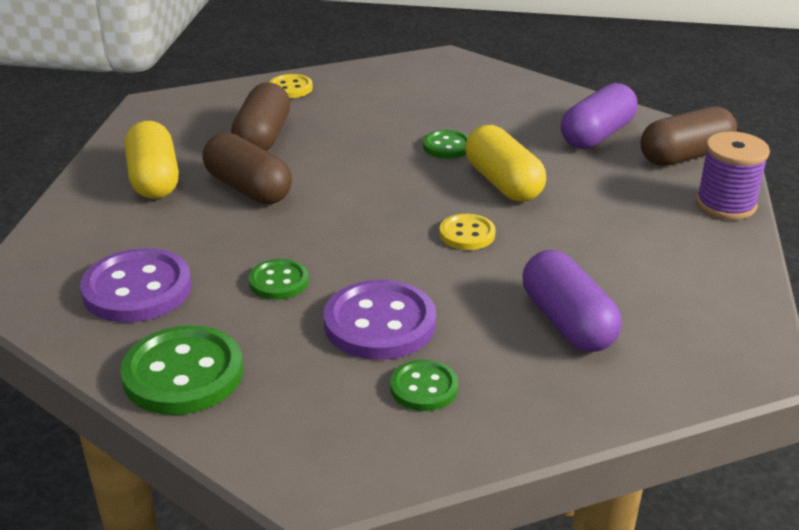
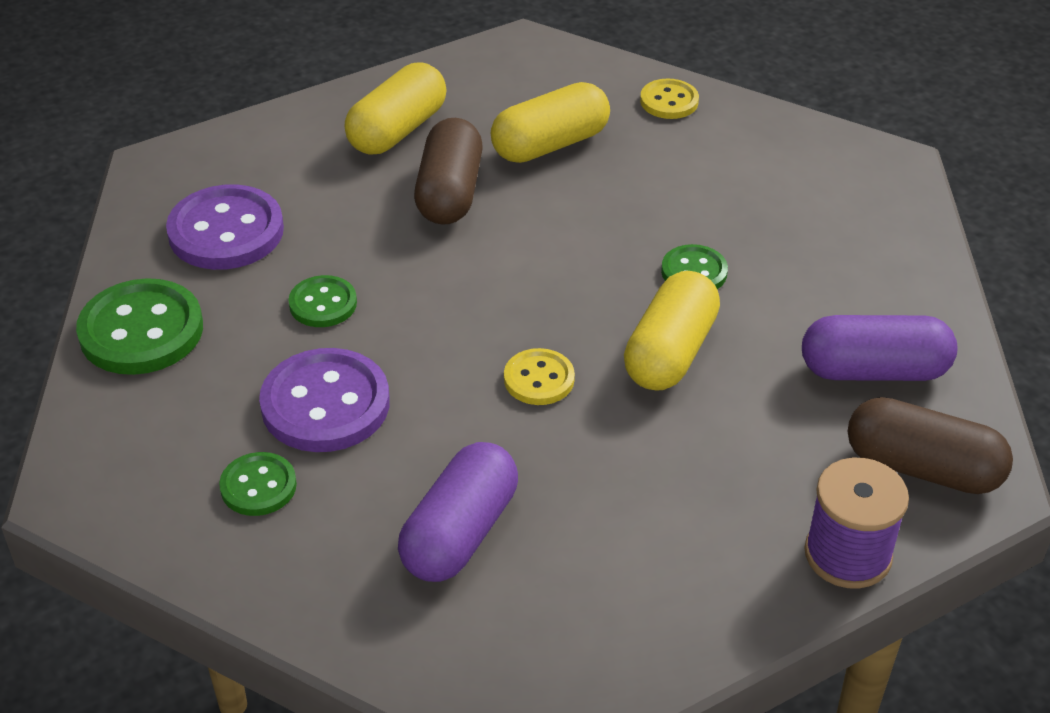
camera: 50 degrees right, 10 degrees up
(262, 137) = (550, 144): brown capsule -> yellow capsule

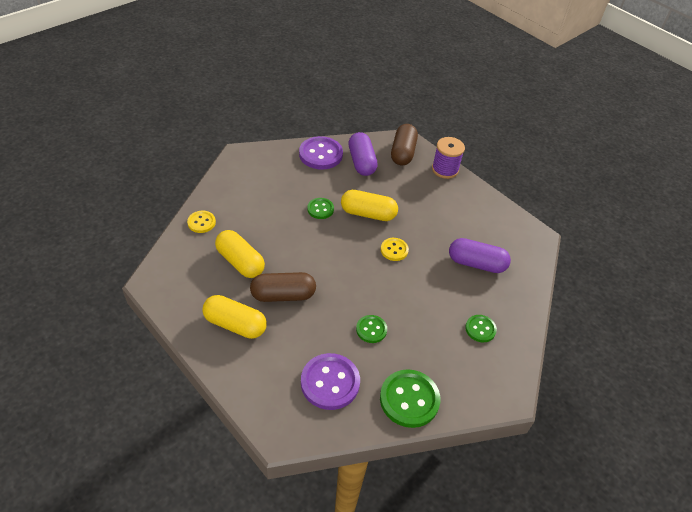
camera: 105 degrees left, 5 degrees up
(325, 404) = (430, 316): purple button -> purple button (320, 154)

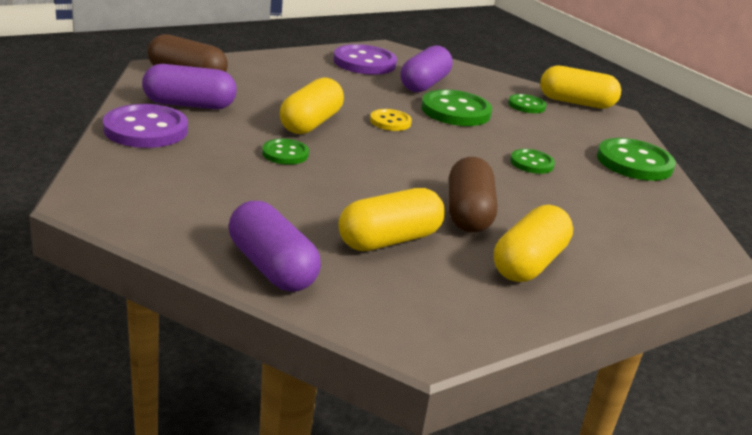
camera: 80 degrees left, 20 degrees down
(201, 222) = (272, 267): yellow button -> purple capsule
(330, 382) = (622, 205): purple button -> purple button (364, 62)
(437, 284) = (455, 111): none -> green button
(445, 169) = (242, 61): purple spool -> none
(513, 366) = (576, 102): none -> yellow capsule

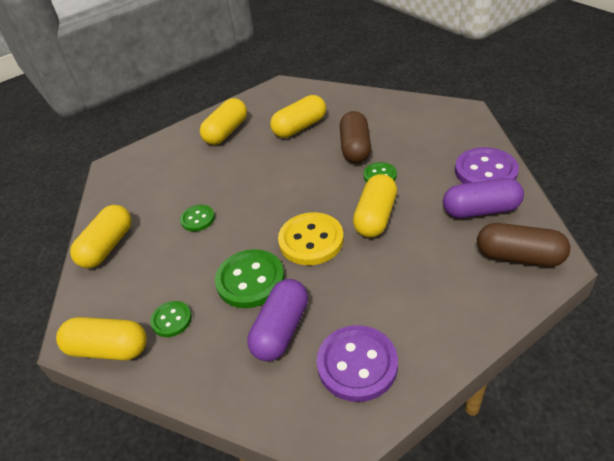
camera: 175 degrees left, 15 degrees up
(272, 267) = (353, 100): purple capsule -> none
(390, 122) = (311, 240): yellow button -> yellow button, size x1.78
(467, 213) = (255, 156): brown capsule -> brown capsule (355, 148)
(634, 162) = (107, 246): green button -> yellow capsule

